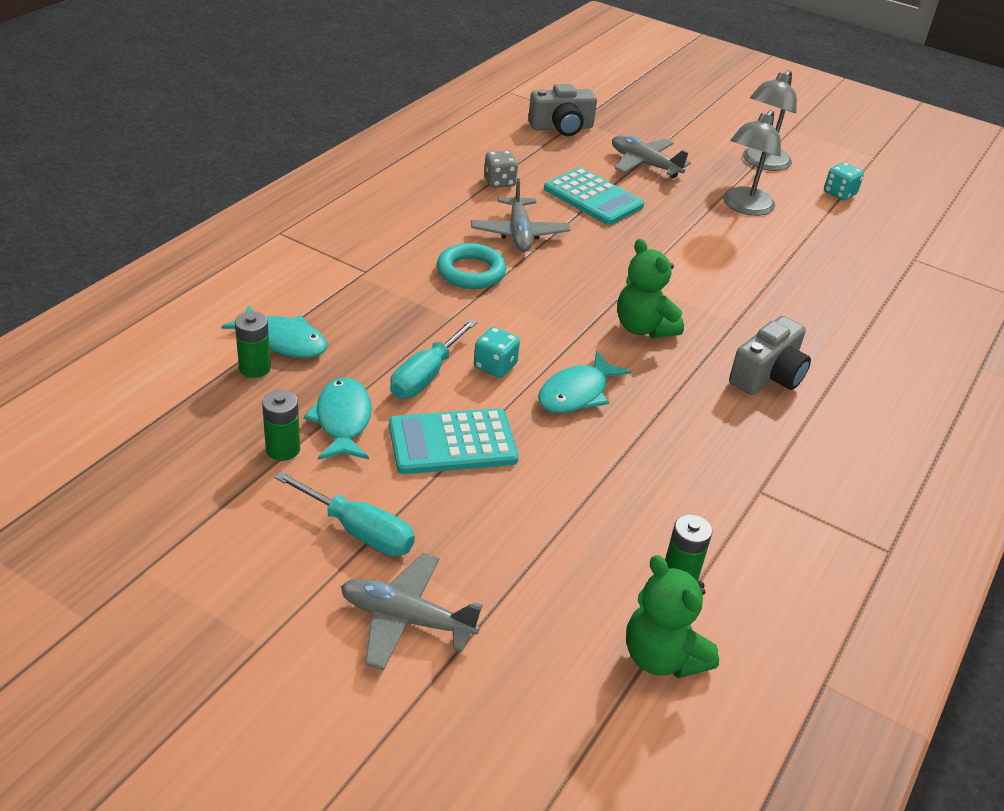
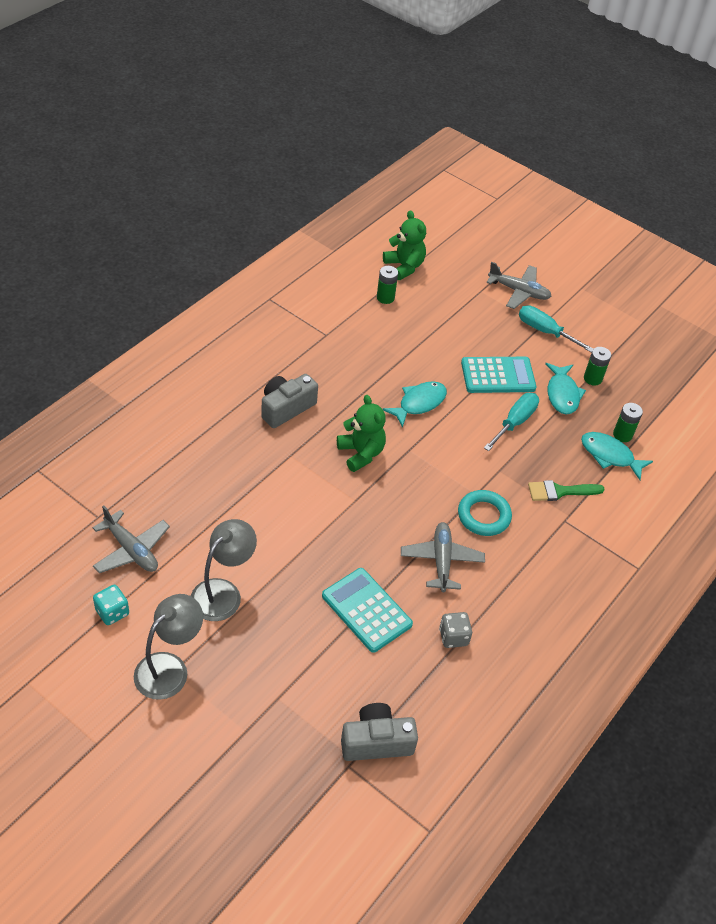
camera: 175 degrees left, 10 degrees up
(367, 298) = (560, 491): none -> green brush
(495, 366) = (470, 427): turquoise dice -> none
(644, 164) = (300, 667): grey plane -> grey plane (131, 550)

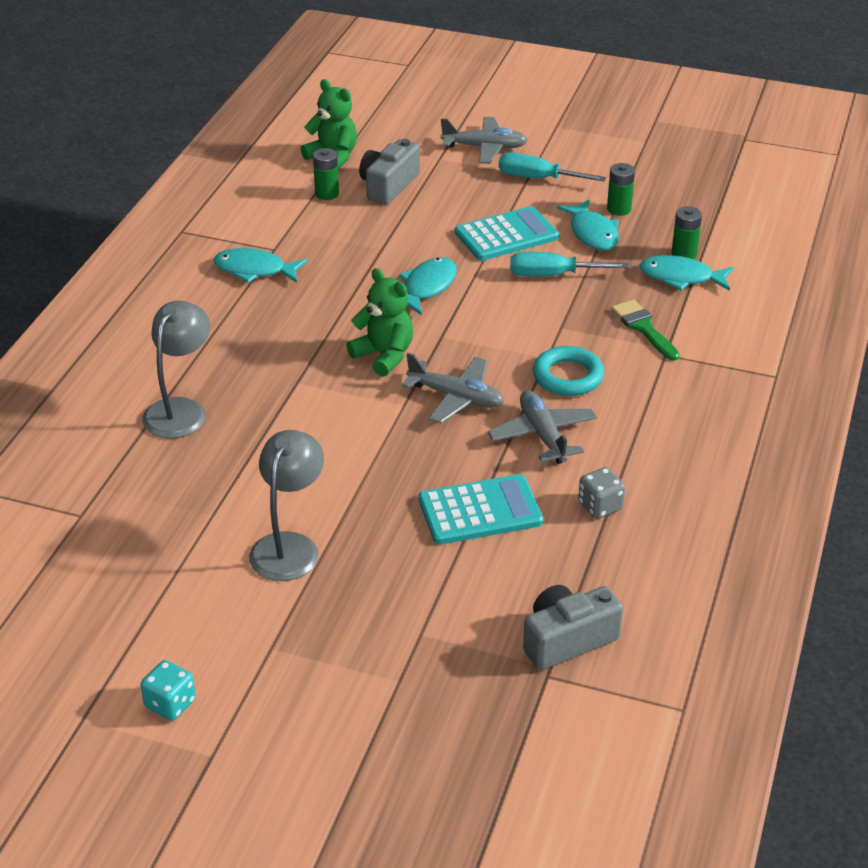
camera: 15 degrees left, 10 degrees down
(112, 612) = (155, 610): turquoise dice -> turquoise dice (170, 704)
(131, 550) = (145, 537): grey plane -> grey plane (456, 397)
(169, 668) = (263, 645): grey lamp -> grey lamp (180, 410)
(286, 408) = (265, 336): grey camera -> grey camera (388, 186)
(305, 349) = (255, 270): none -> turquoise fish
(366, 610) = (480, 511): turquoise calculator -> turquoise calculator turned 135 degrees clockwise
(515, 422) = (552, 275): turquoise screwdriver -> turquoise screwdriver turned 105 degrees counterclockwise
(560, 491) = (643, 328): green brush -> green brush turned 90 degrees clockwise

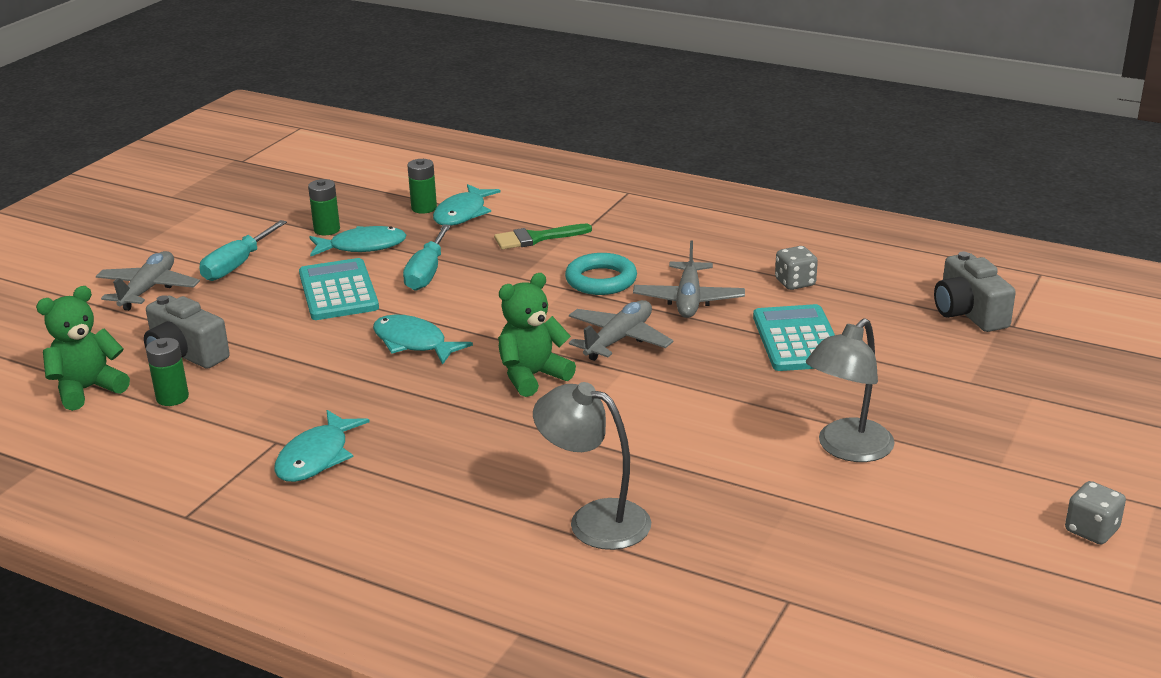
camera: 80 degrees left, 10 degrees down
(170, 704) = (1091, 530): turquoise dice -> grey dice
(289, 546) = (847, 449): grey lamp -> grey lamp turned 75 degrees counterclockwise
(542, 435) = (688, 300): grey plane -> grey plane turned 75 degrees counterclockwise

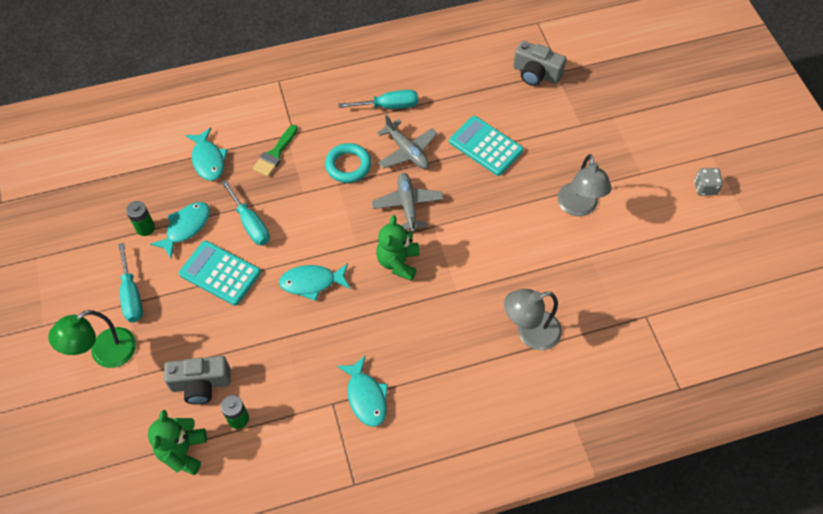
camera: 45 degrees left, 30 degrees up
(148, 289) = (105, 353): grey plane -> green lamp
(424, 208) = (179, 170): green battery -> none
(724, 259) = (389, 106): none -> turquoise screwdriver
(795, 283) = (441, 103): grey dice -> none

